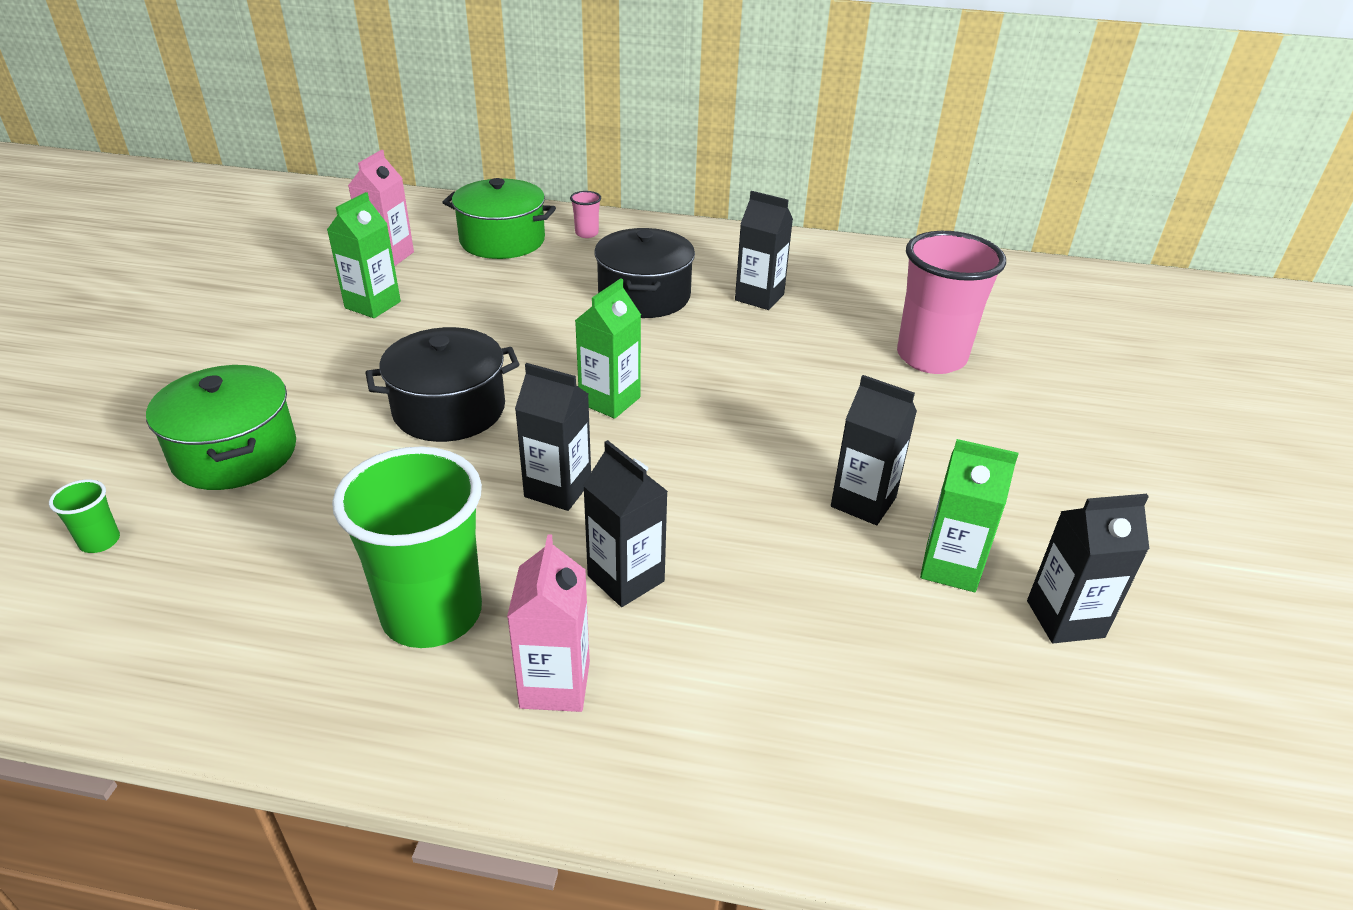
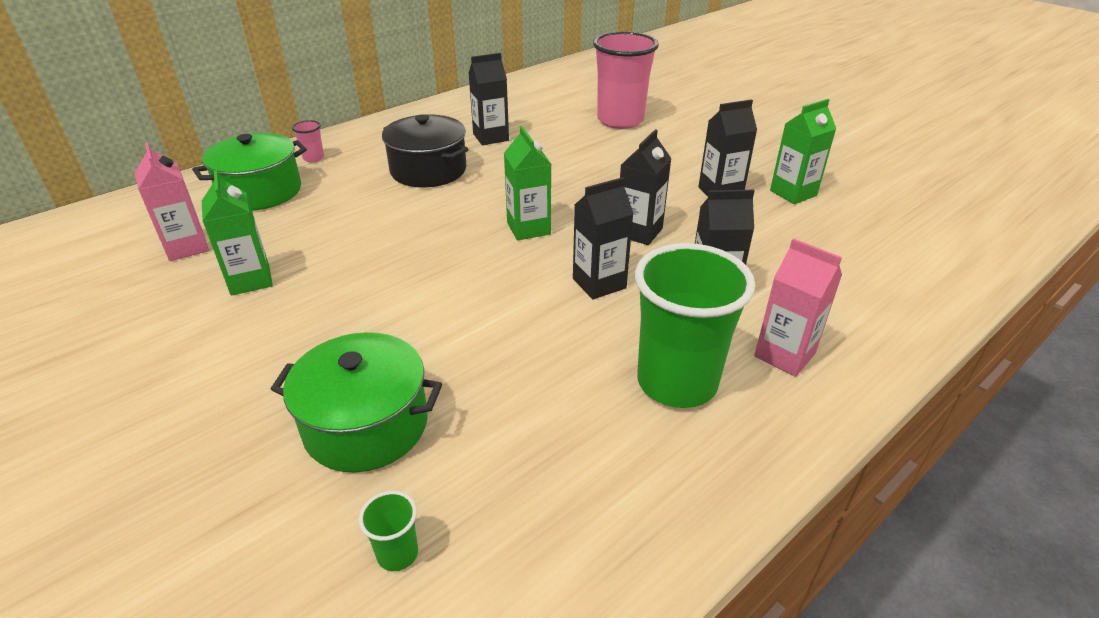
camera: 50 degrees left, 0 degrees up
(449, 409) = (452, 294): black pot -> none
(1065, 619) = (853, 183): black carton -> black carton (639, 232)

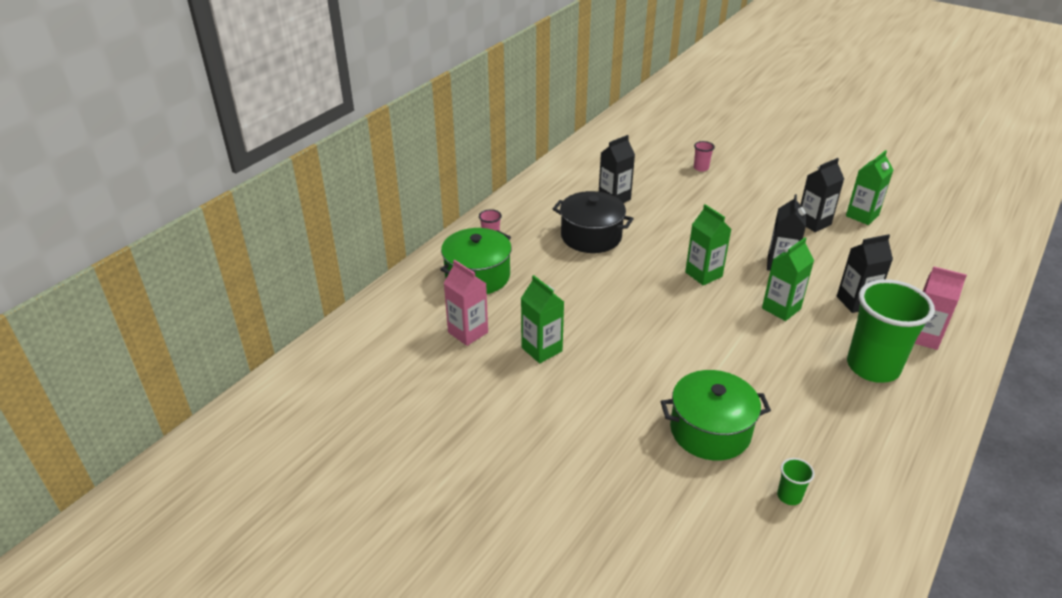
camera: 15 degrees left, 0 degrees up
(599, 283) = (781, 308): black carton -> green carton
(620, 120) = (701, 168): pink cup -> pink cup, size x0.40

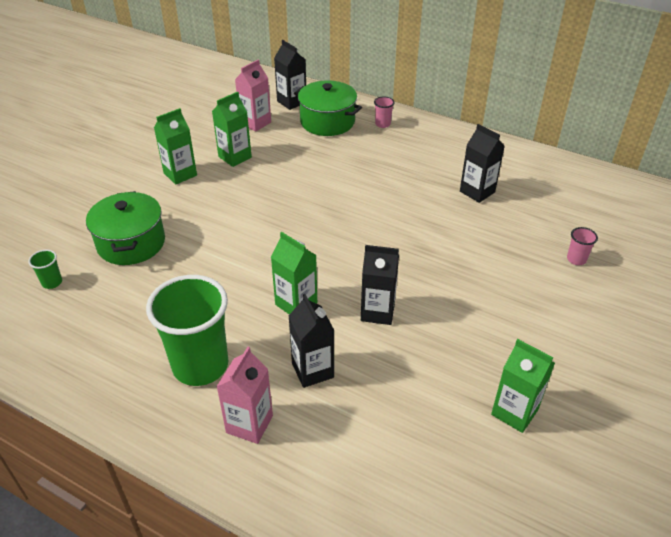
camera: 85 degrees right, 5 degrees up
(591, 236) = (401, 178): black pot -> none
(703, 274) = (349, 250): green carton -> green carton (180, 174)
(813, 223) = (478, 354): black carton -> black carton (291, 102)

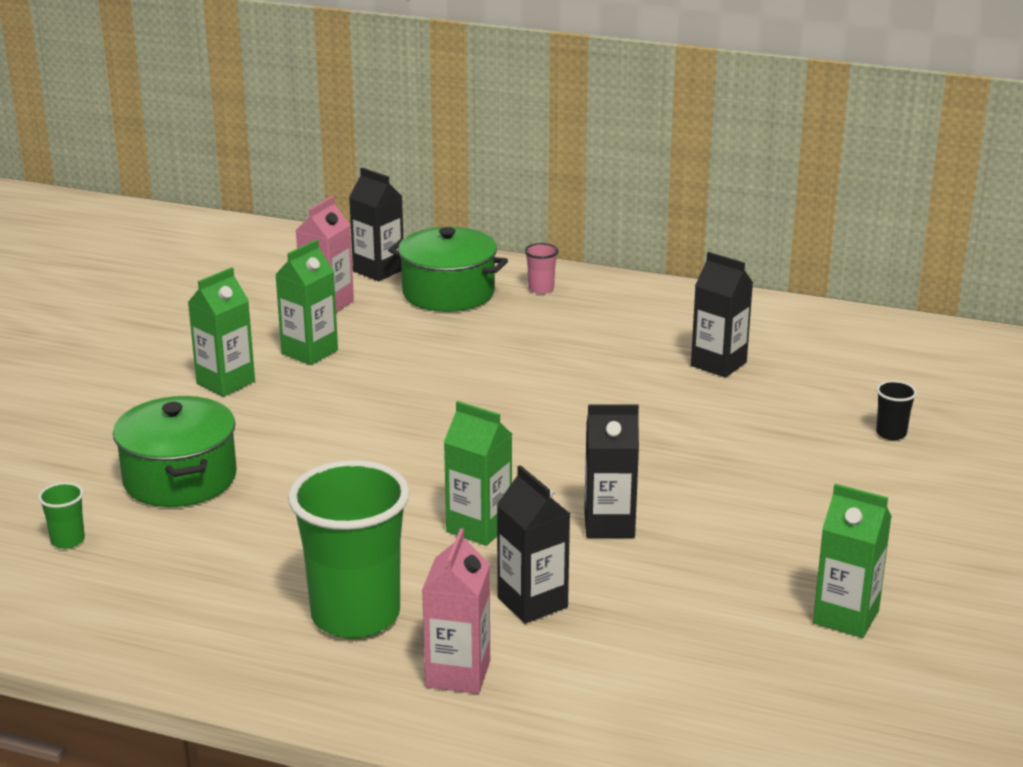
camera: 10 degrees left, 15 degrees down
(576, 259) = (891, 433): pink cup -> black cup

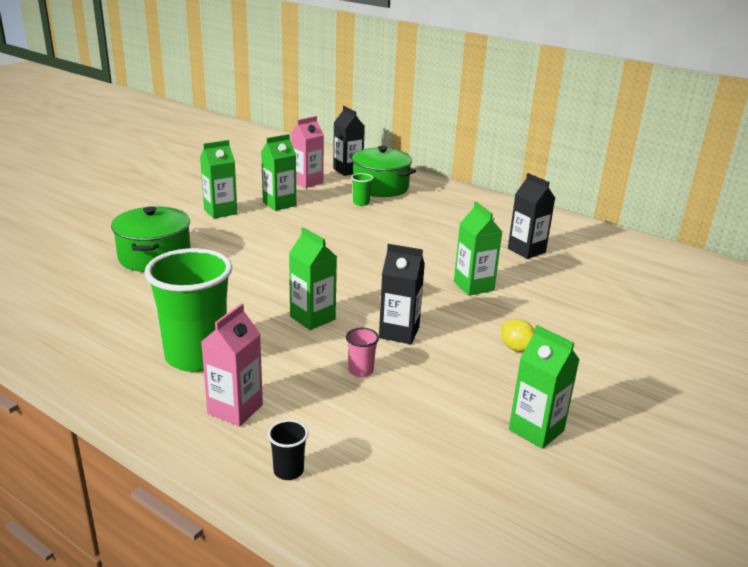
camera: 15 degrees right, 0 degrees up
(67, 540) = (64, 278): green cup -> green cup (361, 203)
(532, 602) = (316, 372): black carton -> none
(541, 289) = (437, 193): pink cup -> pink cup (361, 371)
(673, 435) = (473, 286): none -> green carton
(773, 515) = (516, 348): none -> yellow lemon
(891, 433) = (627, 312): black cup -> black cup (288, 471)

